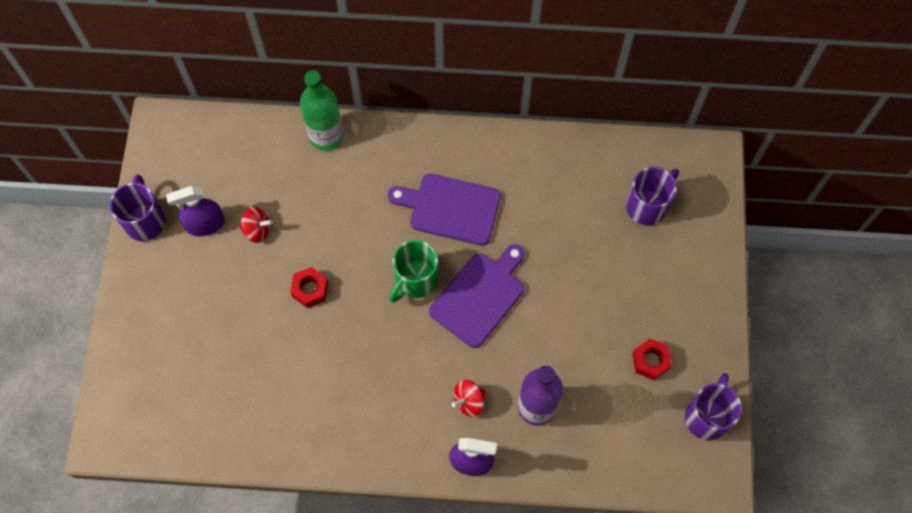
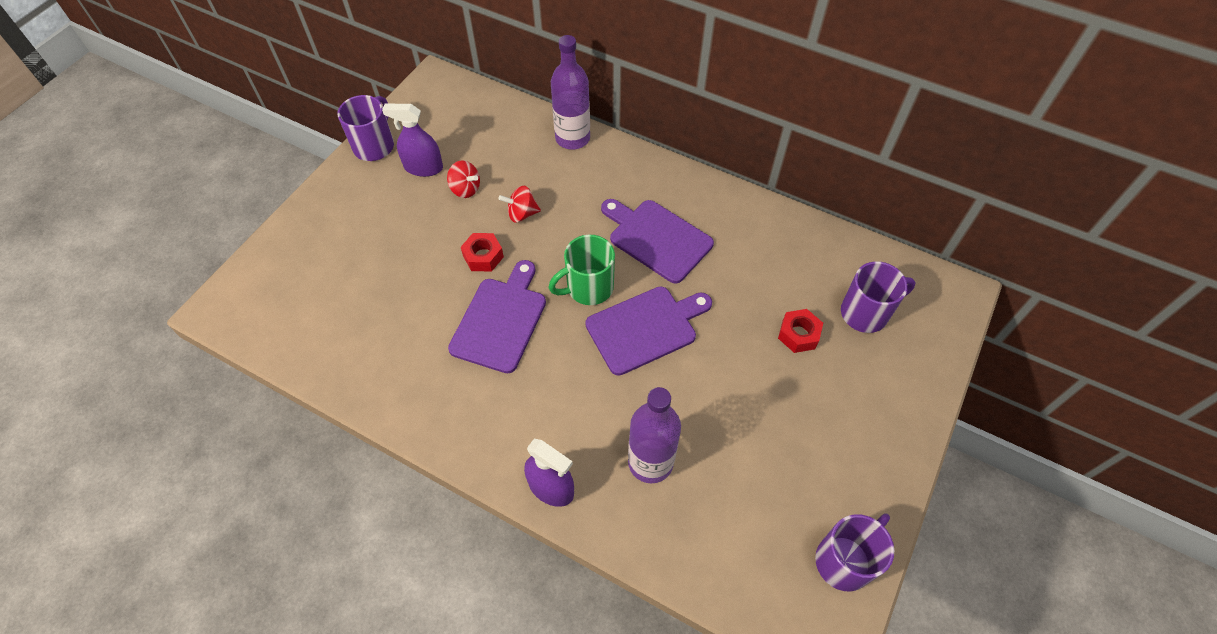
camera: 25 degrees right, 10 degrees down
(326, 136) = (572, 138): green bottle -> purple bottle
(357, 342) = (500, 320): none -> purple cutting board
(469, 401) = (581, 424): red spinning top -> red spinning top (522, 214)
(650, 361) = (802, 469): red nut -> red nut (798, 334)

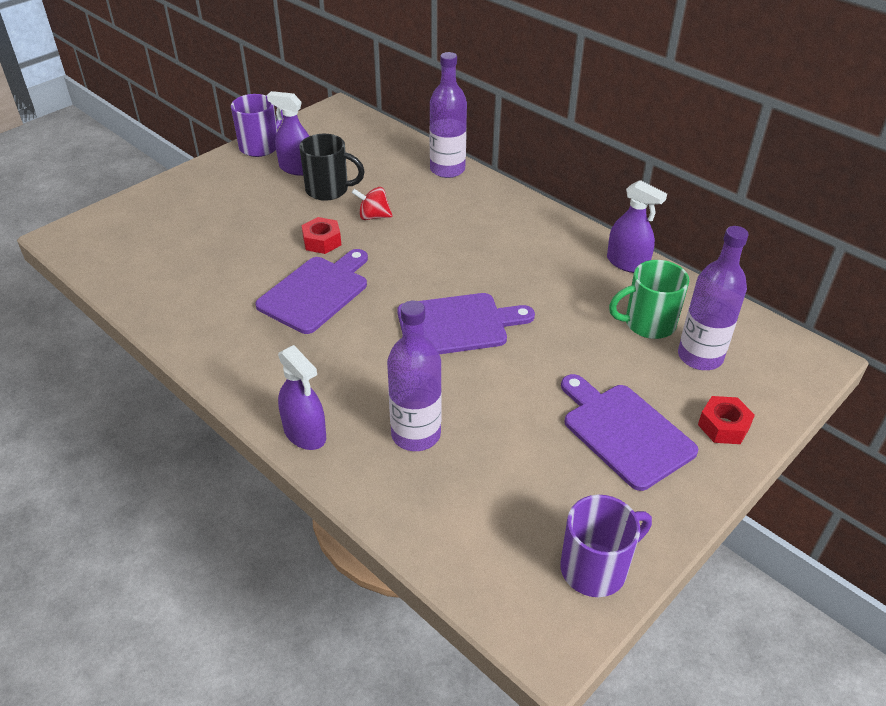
camera: 15 degrees right, 15 degrees down
(465, 189) = (328, 190): red spinning top -> black mug
(588, 288) = (413, 283): green mug -> green mug (648, 324)
(657, 238) = (498, 257): purple cutting board -> purple cutting board (624, 432)
(774, 219) = (627, 263): none -> purple spray bottle
(798, 334) = (618, 360): red nut -> red nut (723, 426)
(866, 313) = (700, 356): purple mug -> purple bottle

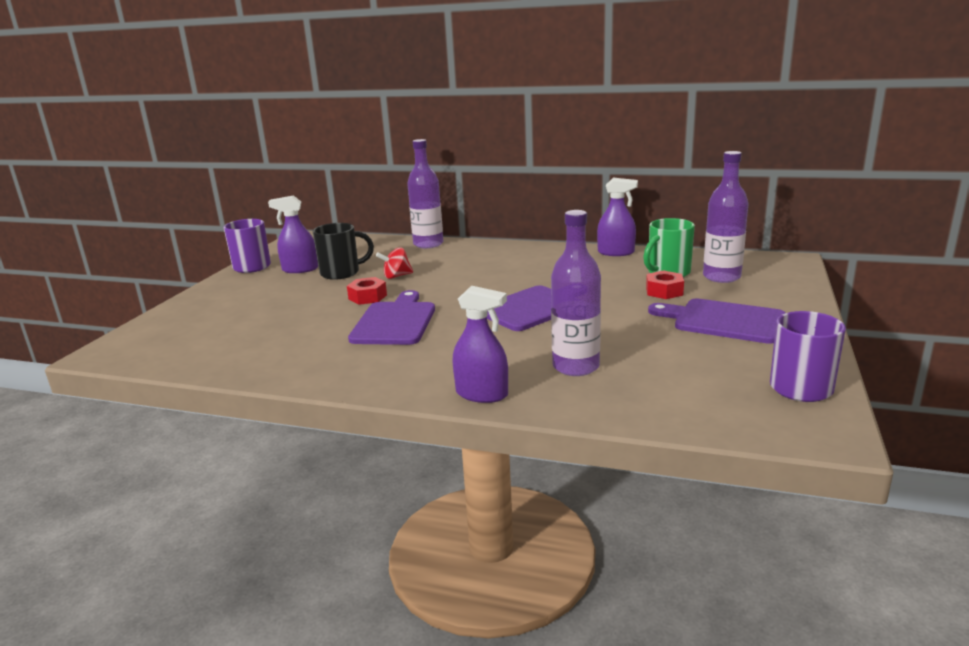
camera: 25 degrees left, 20 degrees down
(723, 426) = (781, 300): red nut -> red nut (664, 291)

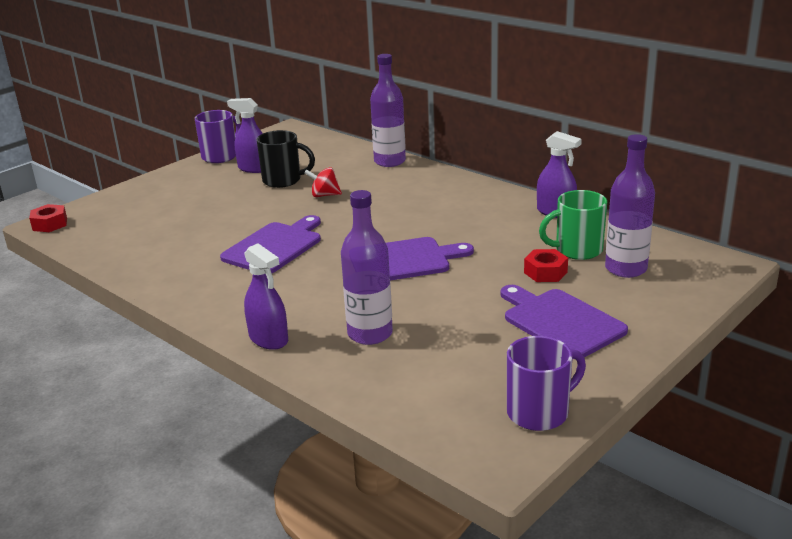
camera: 25 degrees right, 5 degrees up
(367, 297) = (278, 214): red nut -> red nut (50, 224)

